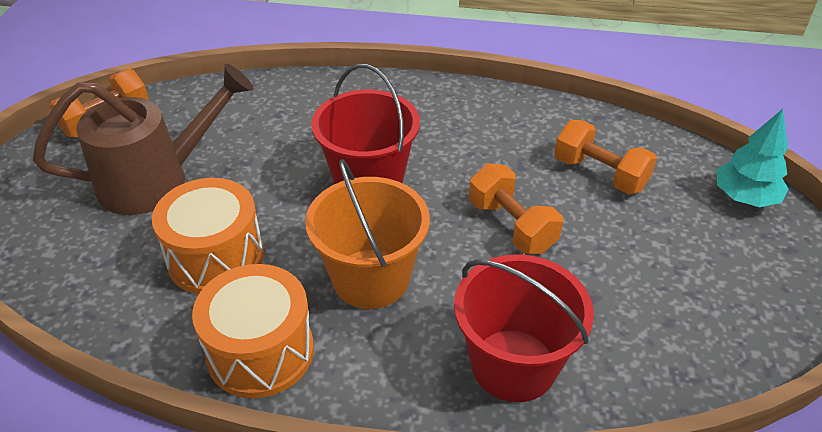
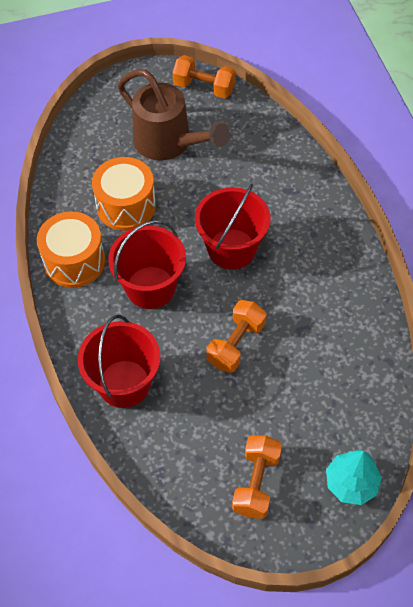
camera: 65 degrees right, 15 degrees up
(371, 278) = (150, 287): orange bucket -> red bucket
(600, 174) = (320, 381): orange dumbbell -> orange dumbbell (256, 483)

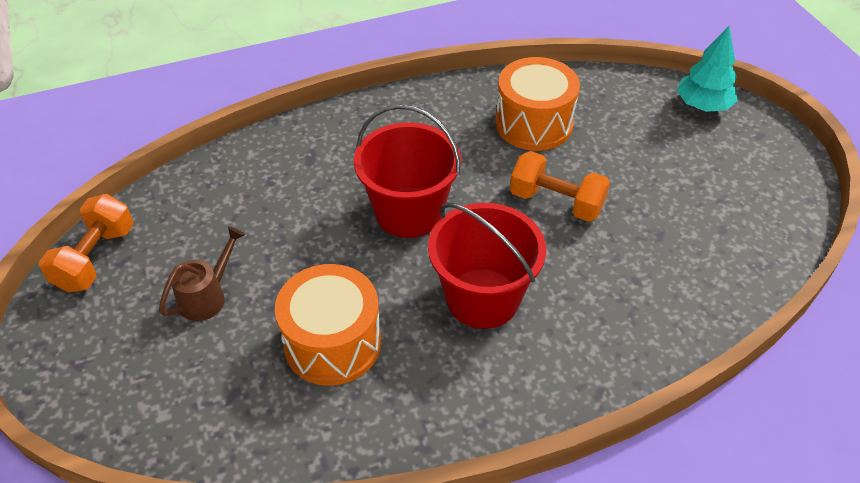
camera: 95 degrees left, 10 degrees down
(74, 261) = (445, 405): orange drum -> orange drum (533, 124)
(124, 383) = (644, 315): red bucket -> none
(168, 143) = (207, 296): brown watering can -> brown watering can, size x0.49
(256, 483) = (733, 178): orange dumbbell -> none

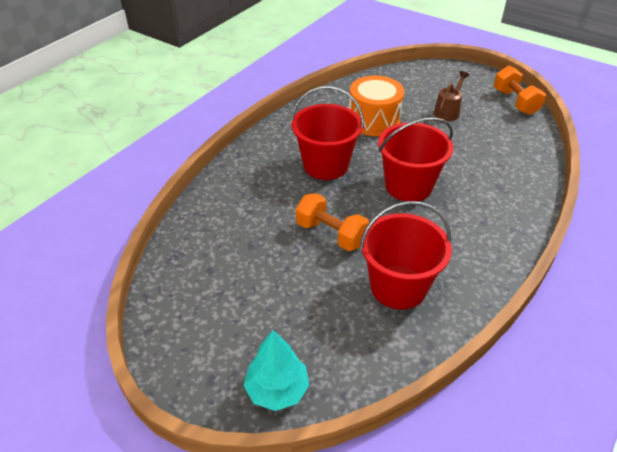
camera: 145 degrees right, 5 degrees down
(207, 296) = (448, 111): brown watering can -> brown watering can turned 150 degrees counterclockwise
(533, 124) = (398, 287): orange drum -> red bucket
(556, 202) = (331, 234): orange dumbbell -> orange dumbbell turned 45 degrees clockwise

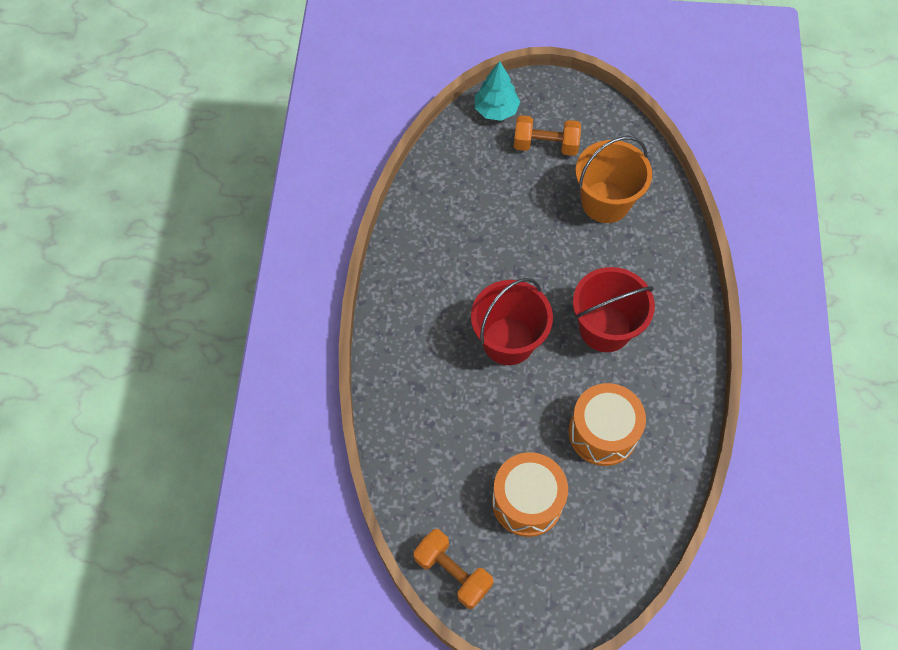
camera: 150 degrees right, 20 degrees up
(245, 243) = (605, 202): none -> orange bucket
(331, 234) = (543, 246): orange dumbbell -> orange dumbbell (545, 145)
(398, 287) = (459, 222): red bucket -> none
(448, 111) = (527, 501): brown watering can -> orange drum

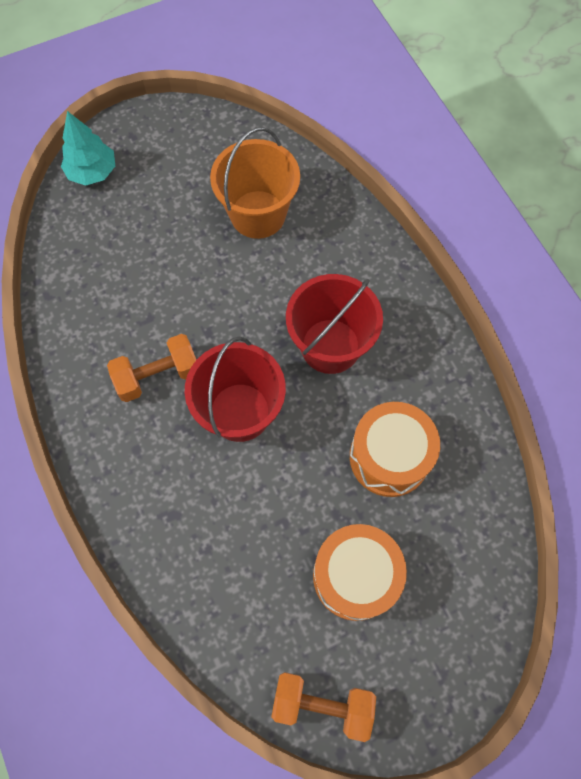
camera: 30 degrees left, 5 degrees up
(545, 145) = (164, 185): orange dumbbell -> orange dumbbell (158, 376)

